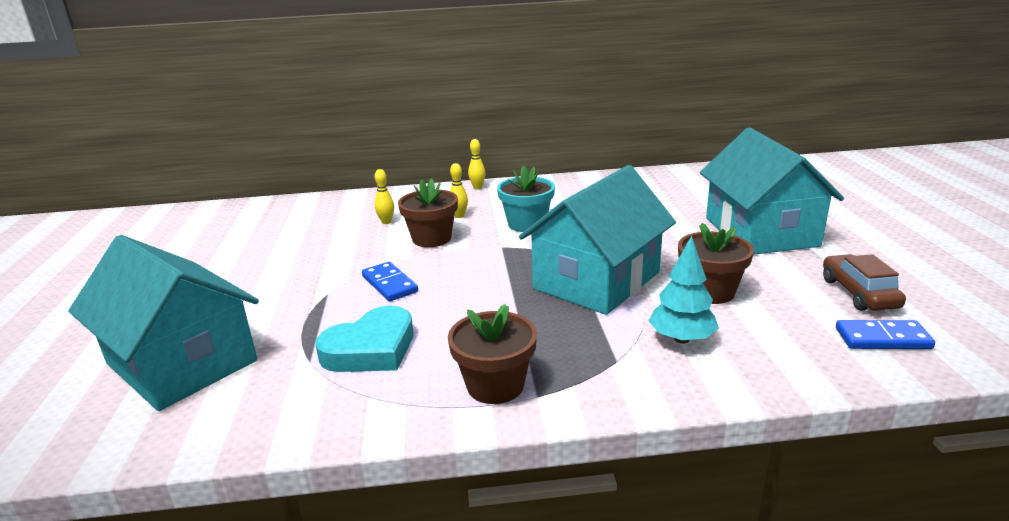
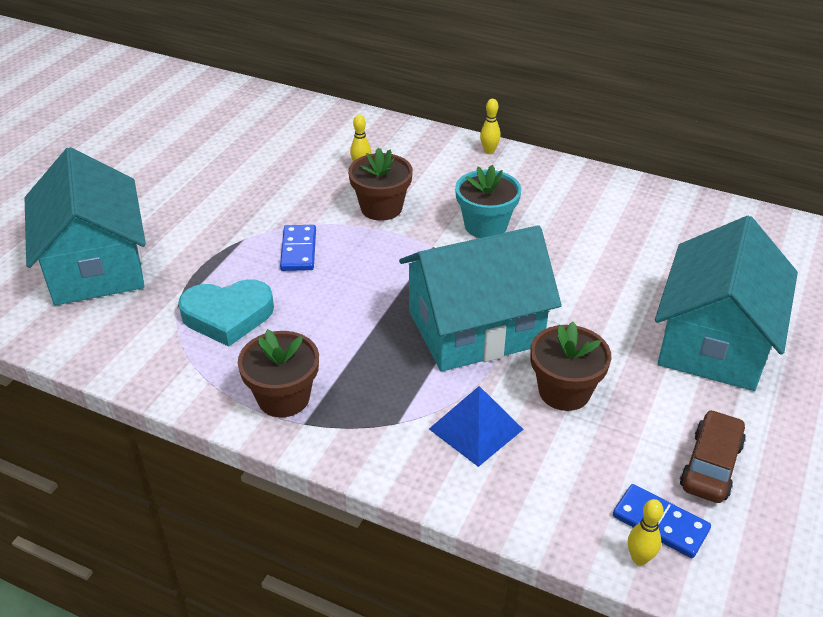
camera: 30 degrees right, 15 degrees up
(459, 216) = (433, 187): yellow bowling pin -> yellow bowling pin (639, 558)
(681, 339) = (476, 429): turquoise tree -> blue pyramid

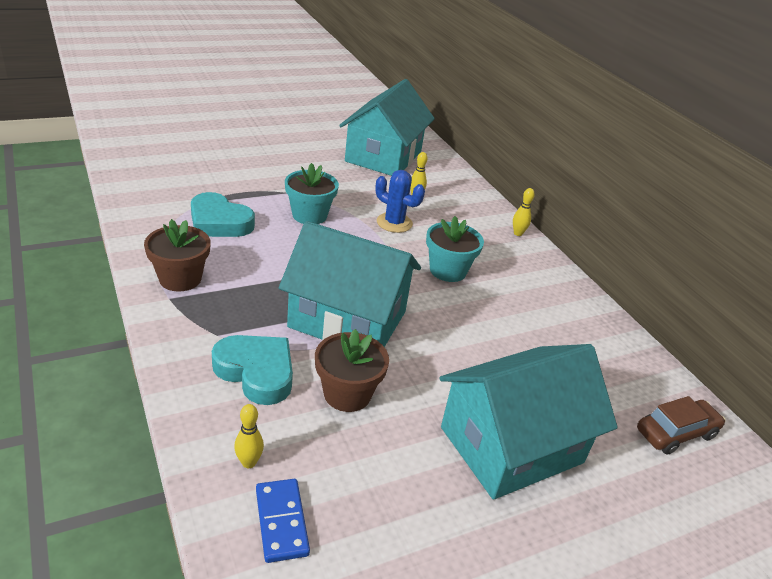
camera: 35 degrees right, 5 degrees down
(96, 265) = (196, 161): turquoise house -> turquoise house (383, 156)
(299, 250) = (309, 215): blue domino -> turquoise flower pot
(381, 208) = (394, 223): brown flower pot -> blue cactus
(476, 429) = (256, 372): blue pyramid -> turquoise heart
(639, 558) = (232, 530): yellow bowling pin -> yellow bowling pin (249, 462)
(711, 465) = (378, 518): brown car -> brown car (676, 433)

